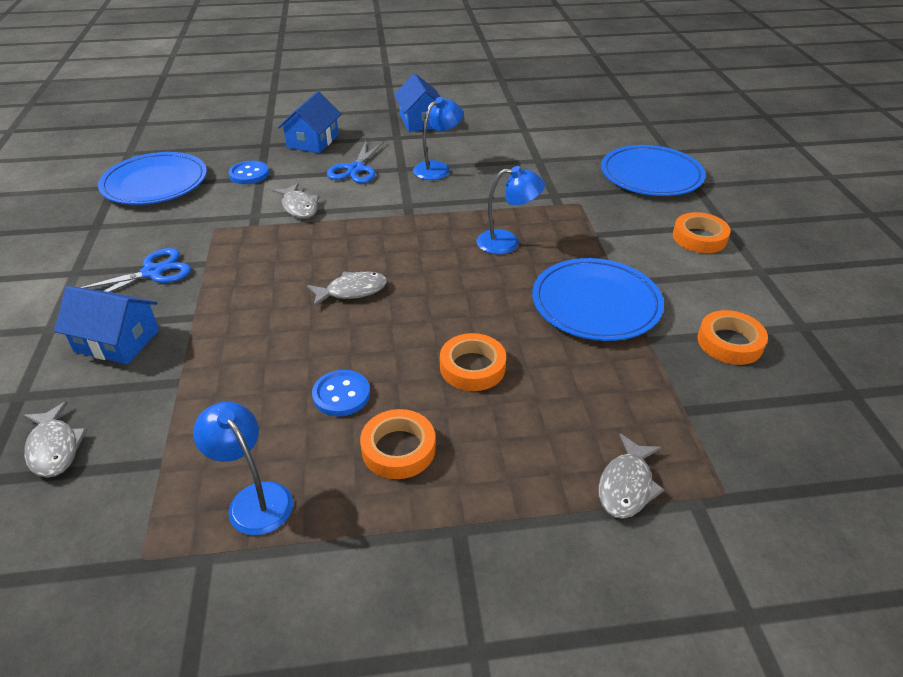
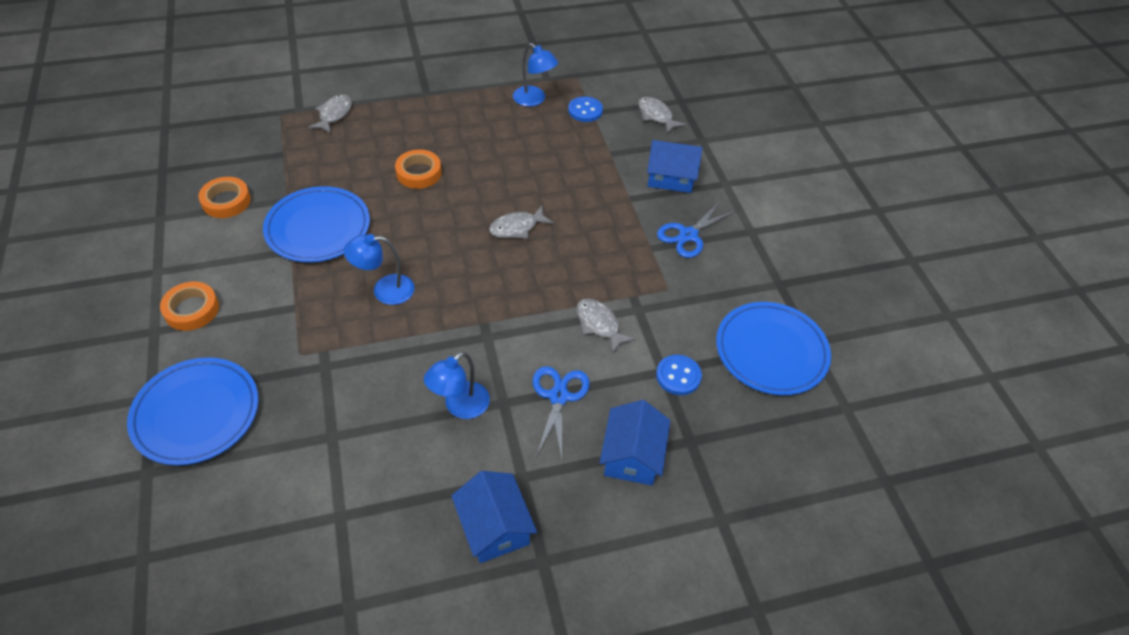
camera: 170 degrees right, 10 degrees up
(341, 395) = (503, 151): blue button -> blue button (585, 110)
(398, 449) = (462, 125): orange tape -> none

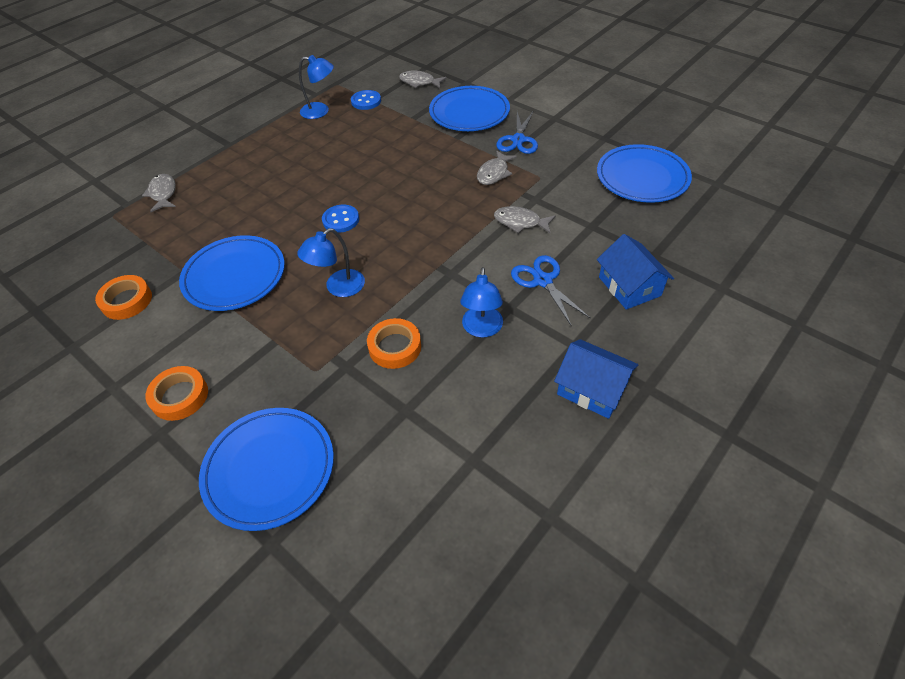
camera: 30 degrees left, 0 degrees up
(419, 173) = (280, 198): orange tape -> orange tape (395, 347)
(517, 228) = (396, 195): grey fish -> grey fish (494, 173)
(671, 177) = (469, 113): blue house -> blue plate
(678, 376) = (604, 223): blue button -> blue button (341, 220)

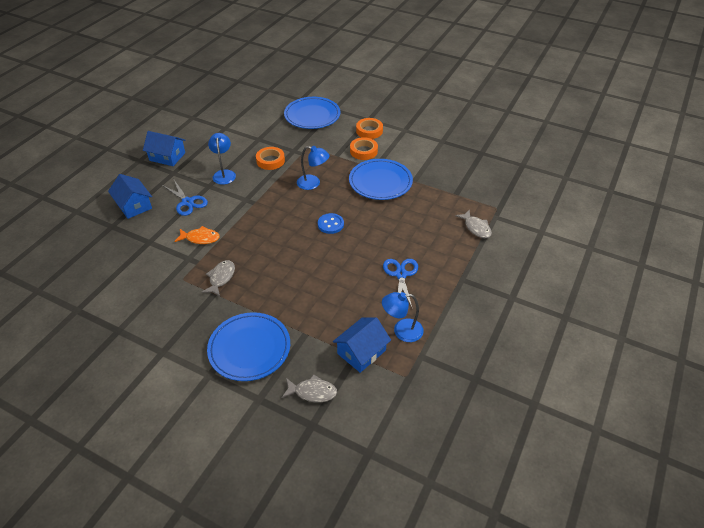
camera: 165 degrees right, 5 degrees down
(127, 301) = (434, 163): orange tape -> orange tape (363, 151)
(338, 288) = (313, 183): blue lamp -> blue lamp turned 75 degrees clockwise
(366, 101) = (361, 352): blue button -> blue house
(518, 140) = (200, 317): blue scissors -> blue scissors (401, 274)
(520, 222) = (200, 238): grey fish -> orange fish
(642, 177) = (97, 289): blue plate -> none

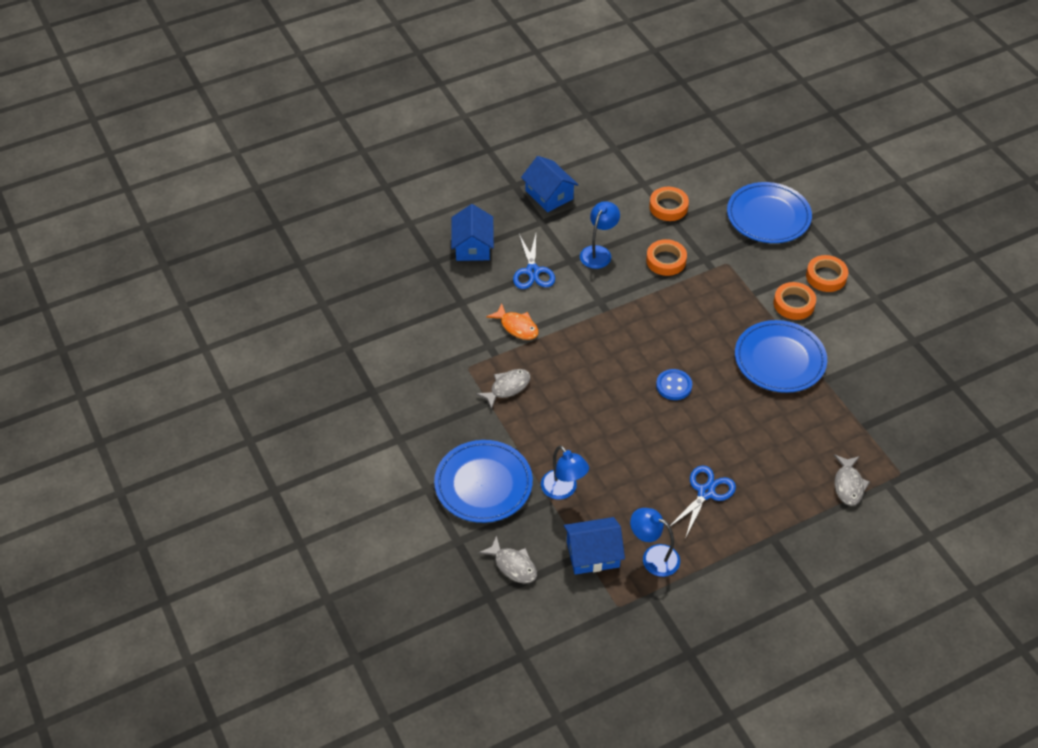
camera: 35 degrees right, 5 degrees up
(249, 133) = (668, 207): none -> orange tape
(313, 183) = (694, 319): blue lamp -> blue lamp (563, 490)

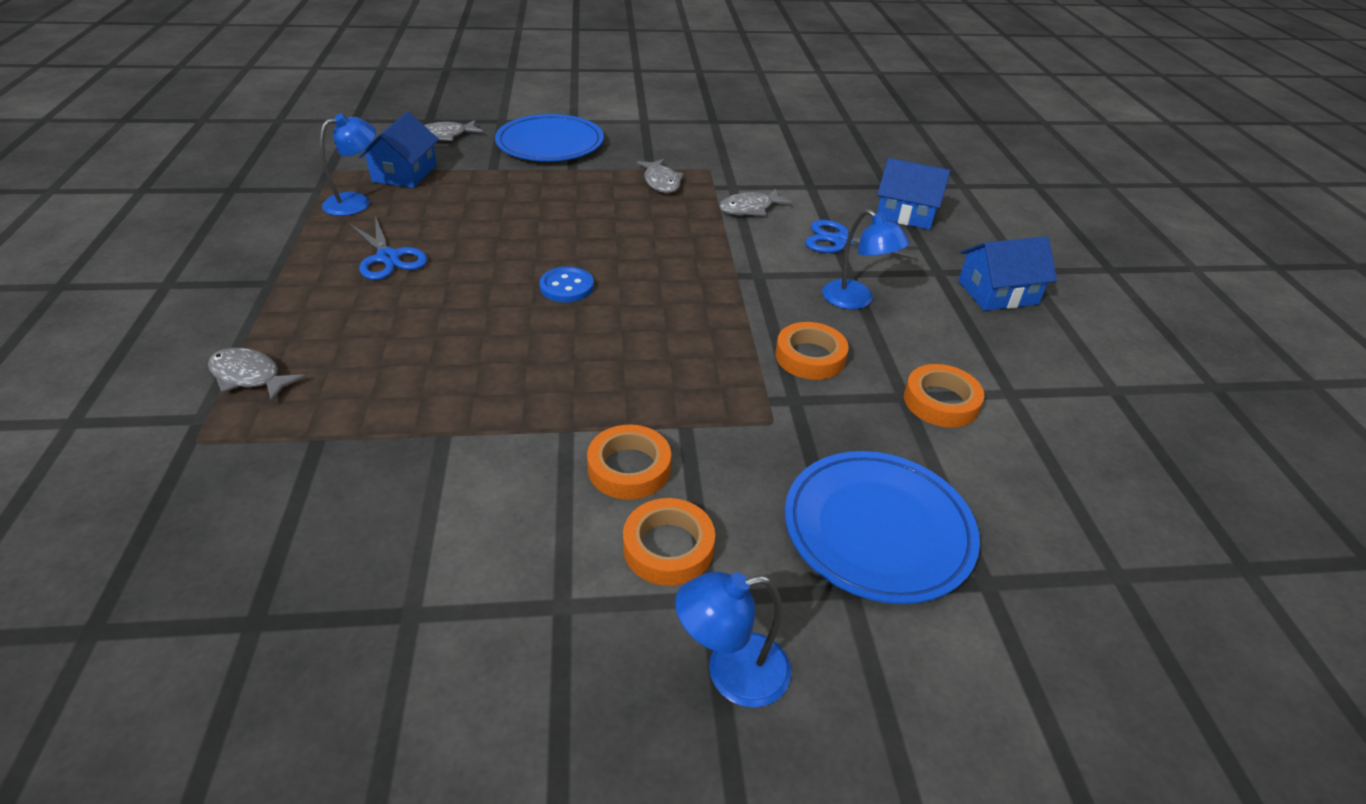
camera: 110 degrees right, 10 degrees down
(517, 327) = (750, 209): orange fish -> grey fish
(563, 490) = (496, 178): blue lamp -> blue lamp (731, 673)
(779, 359) = (526, 400): blue plate -> none

